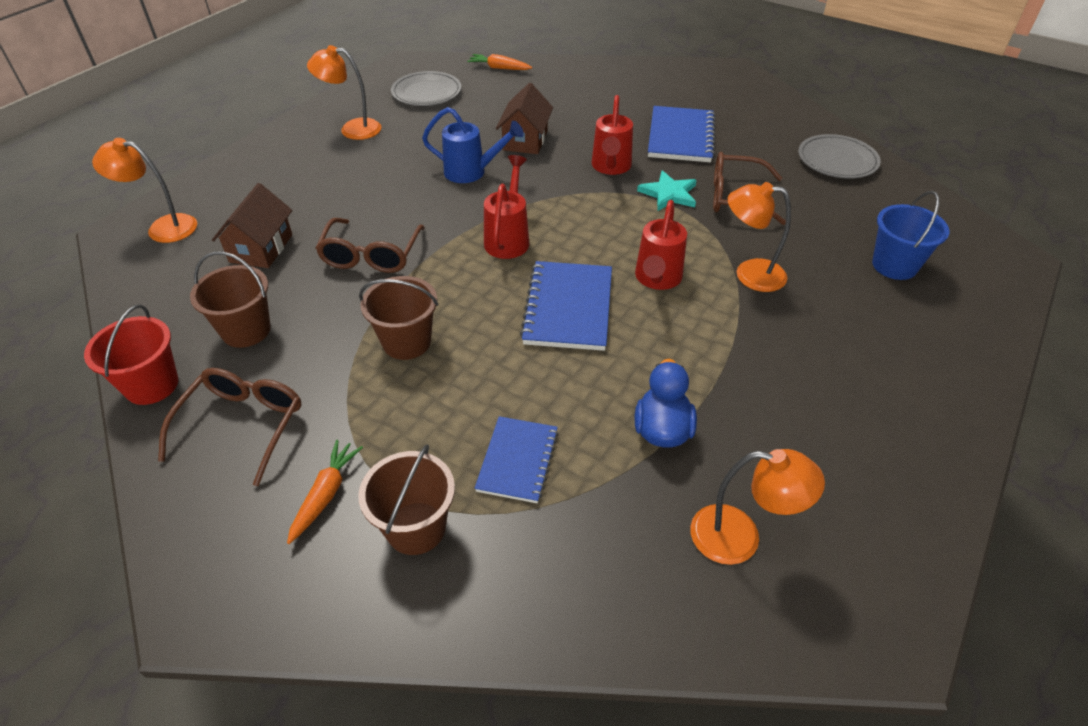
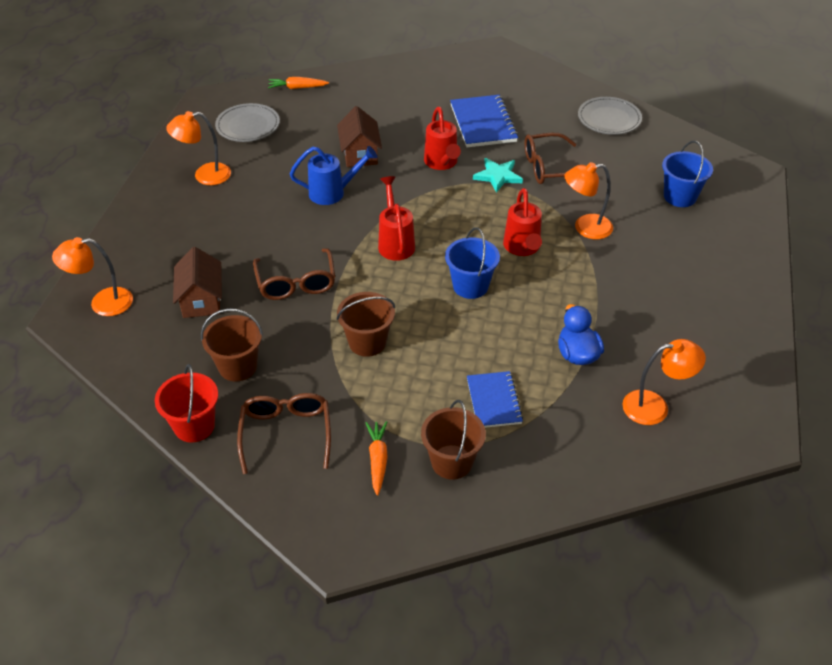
camera: 20 degrees left, 0 degrees up
(568, 308) = (470, 286): blue notebook -> blue bucket

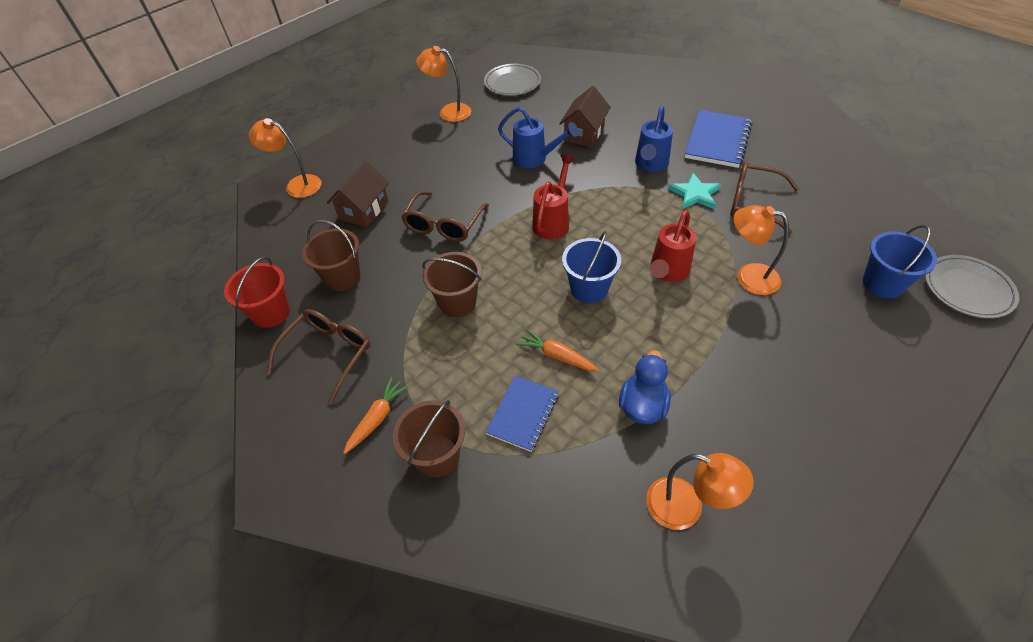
camera: 35 degrees right, 5 degrees up
(297, 88) = (576, 64): orange carrot -> orange carrot (557, 356)
(442, 163) = (650, 165): red watering can -> blue watering can
(609, 119) = (854, 176): grey plate -> grey plate (967, 289)

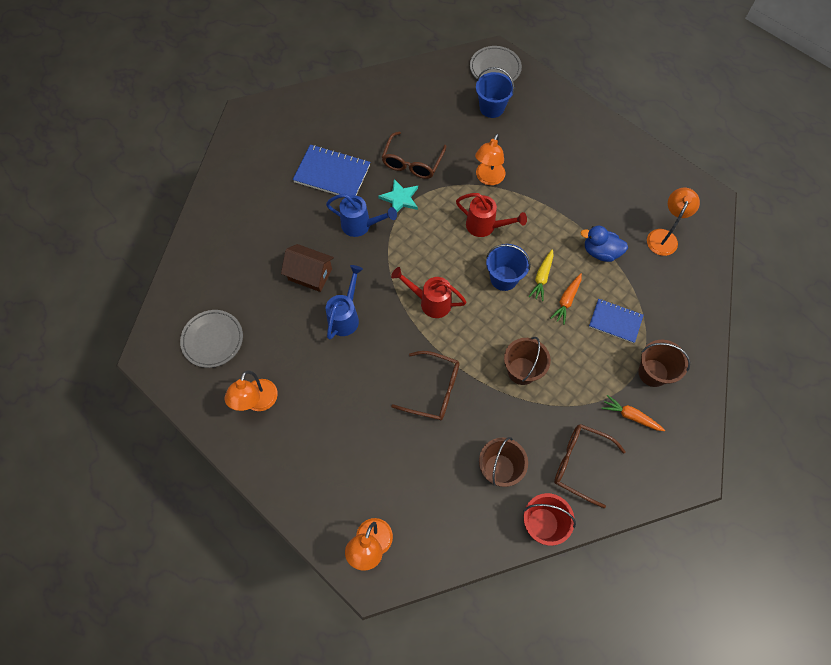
camera: 95 degrees left, 15 degrees up
(364, 210) = (412, 466): brown house -> none
(592, 329) = (542, 277): none -> yellow carrot

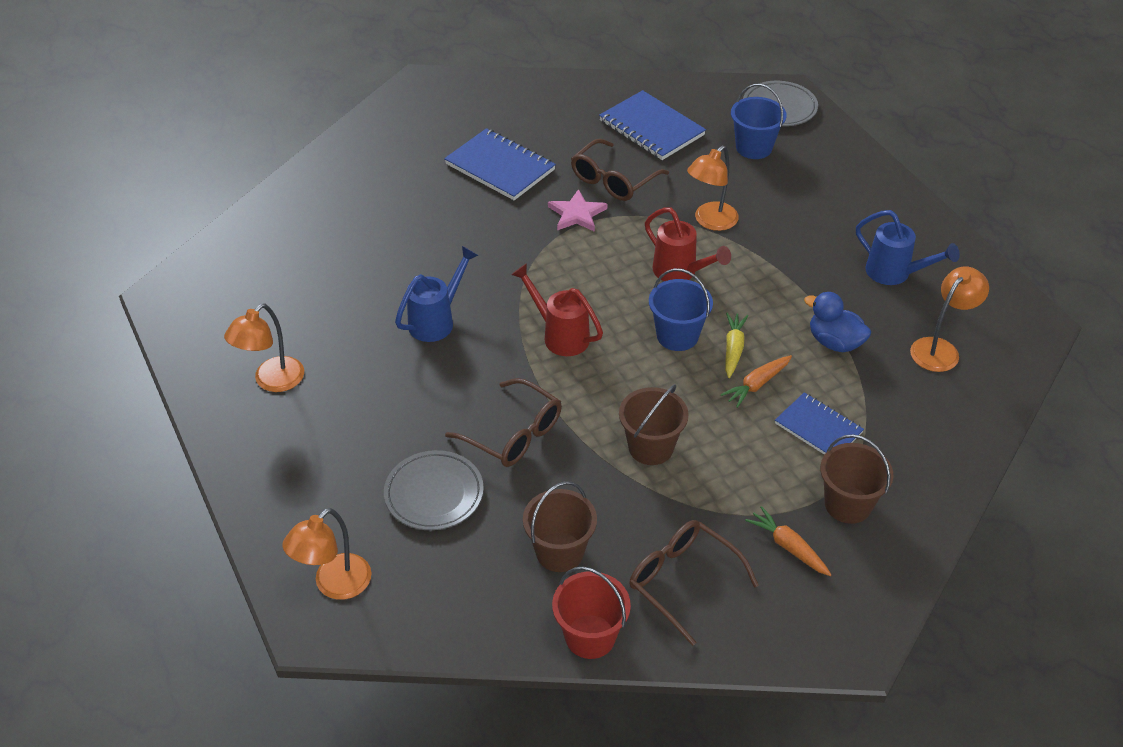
camera: 20 degrees right, 20 degrees down
(213, 340) = (252, 300): grey plate -> grey plate (434, 494)
(310, 274) = (414, 264): brown house -> none
(361, 225) = (509, 230): blue watering can -> blue watering can (895, 274)
(400, 198) = (577, 214): turquoise star -> pink star
(419, 110) = (651, 128): none -> blue notebook
(542, 277) = (733, 349): yellow carrot -> yellow carrot turned 150 degrees clockwise

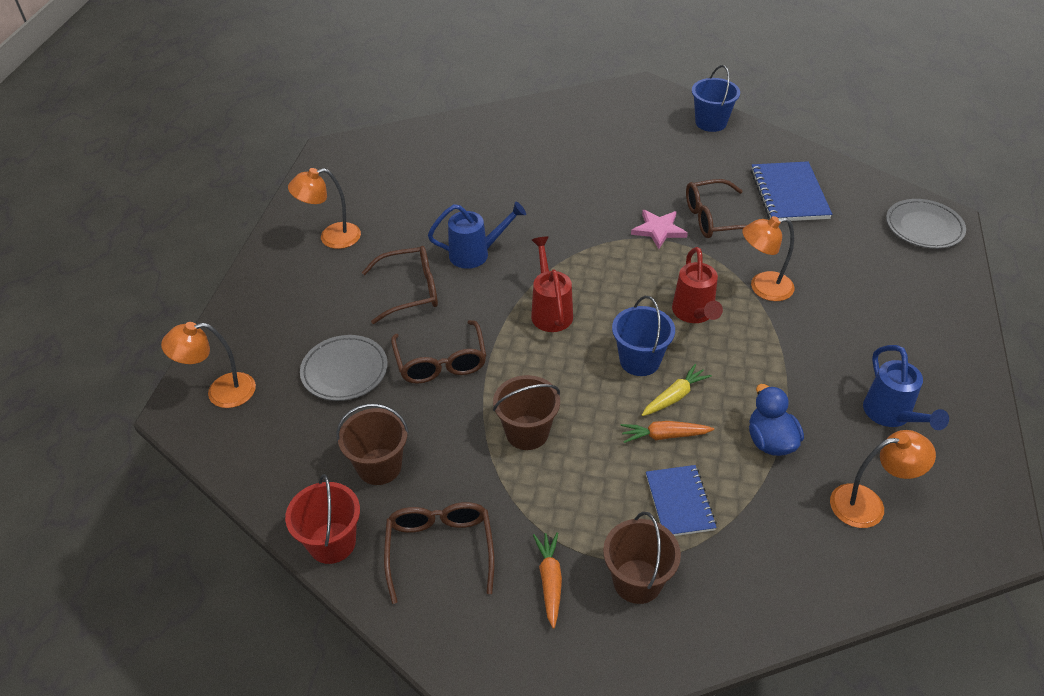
camera: 40 degrees right, 0 degrees up
(412, 388) = (410, 291): none -> brown glasses
(500, 167) = (636, 170): blue notebook -> none
(754, 148) = (864, 248): blue bucket -> blue bucket (711, 122)

